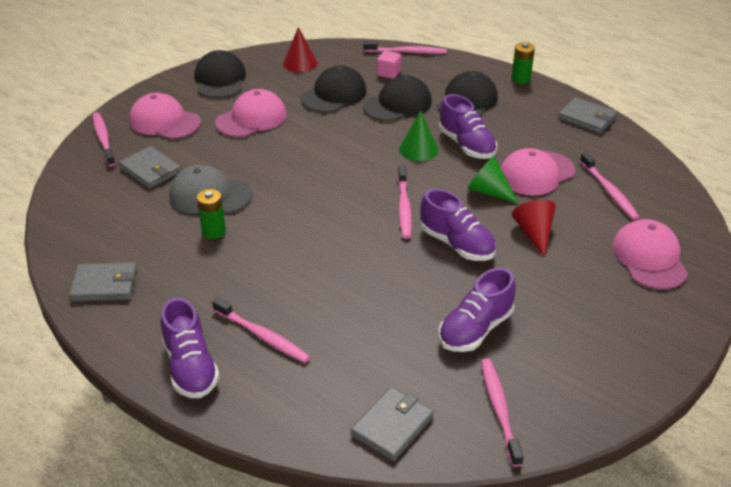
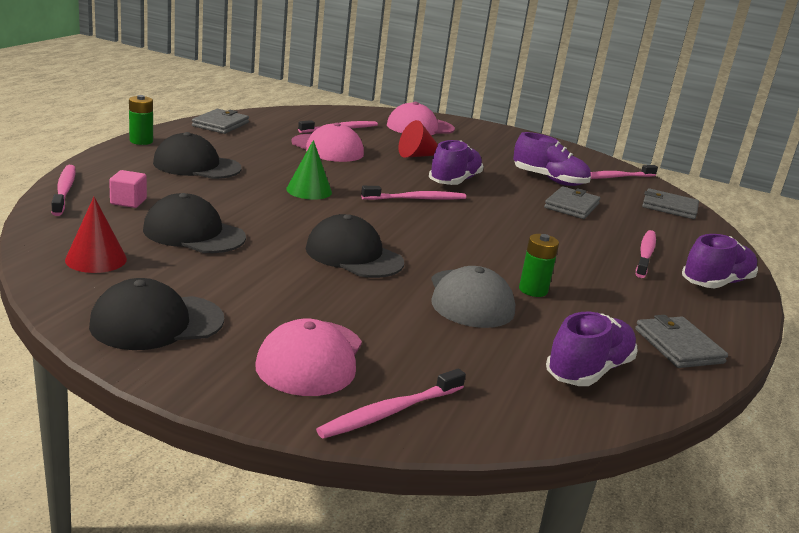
camera: 110 degrees left, 15 degrees down
(150, 170) = (446, 350): grey wallet -> grey wallet (572, 206)
(251, 118) = (276, 286): pink cap -> none
(398, 104) = (211, 198): black cap -> black cap (353, 255)
(466, 145) = (291, 170): purple shoe -> purple shoe (588, 370)
(488, 192) = (368, 166): green cone -> none

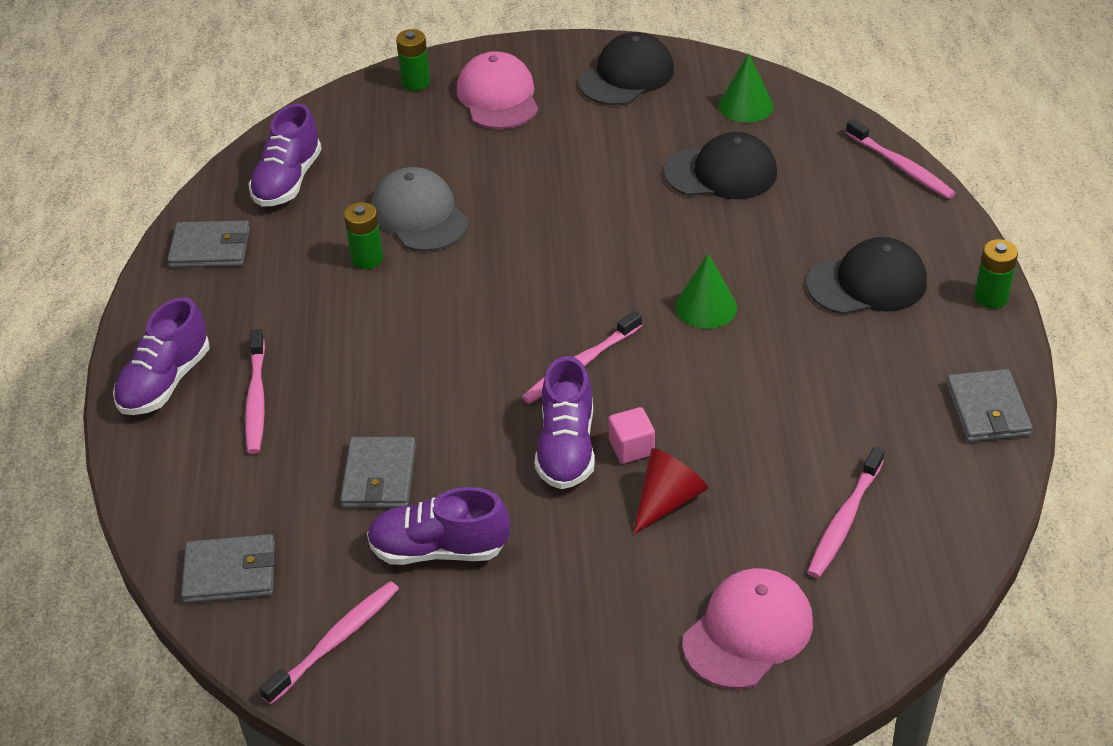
camera: 160 degrees right, 20 degrees up
(96, 259) = (745, 106): red cone -> green cone
(128, 202) = (830, 183): pink cube -> pink cube (631, 447)
(327, 148) = (793, 433): pink cap -> none
(353, 255) = (561, 219): black cap -> none
(389, 412) = (415, 82): pink toothbrush -> green battery
(678, 346) = (210, 248): grey wallet -> grey wallet turned 45 degrees counterclockwise

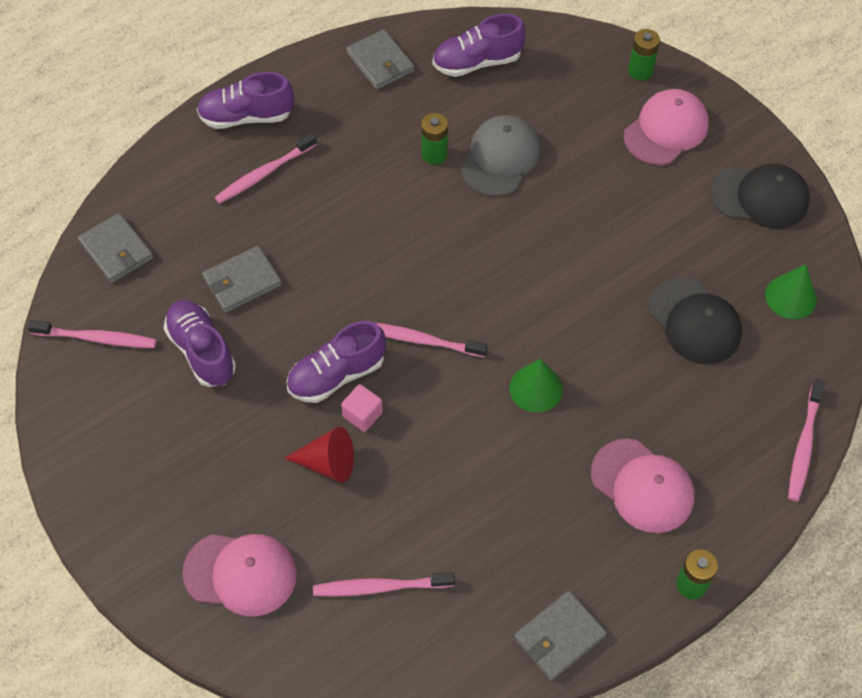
camera: 55 degrees right, 15 degrees up
(867, 283) = (642, 486): black cap -> pink cap

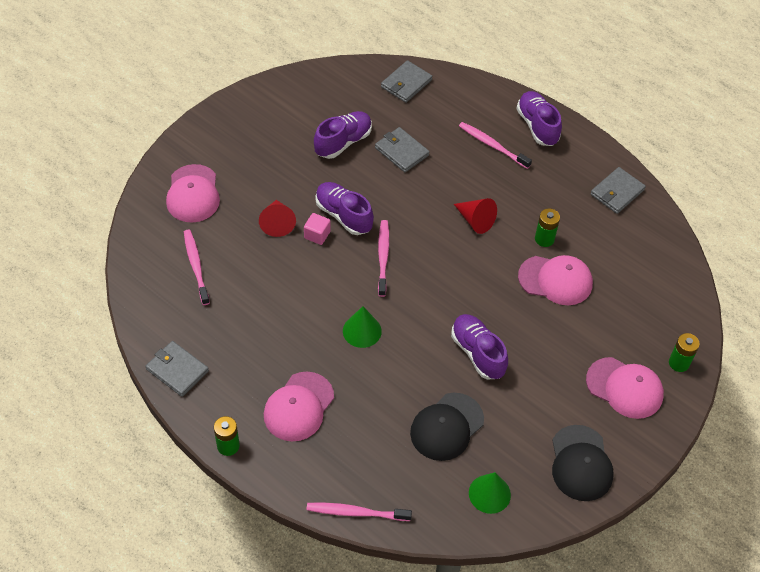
camera: 75 degrees right, 5 degrees down
(97, 338) = (338, 89): pink toothbrush -> none
(386, 221) = (475, 220): none -> red cone
(477, 62) = (642, 252): purple shoe -> purple shoe (477, 353)
(500, 158) = (555, 280): grey cap -> pink cap

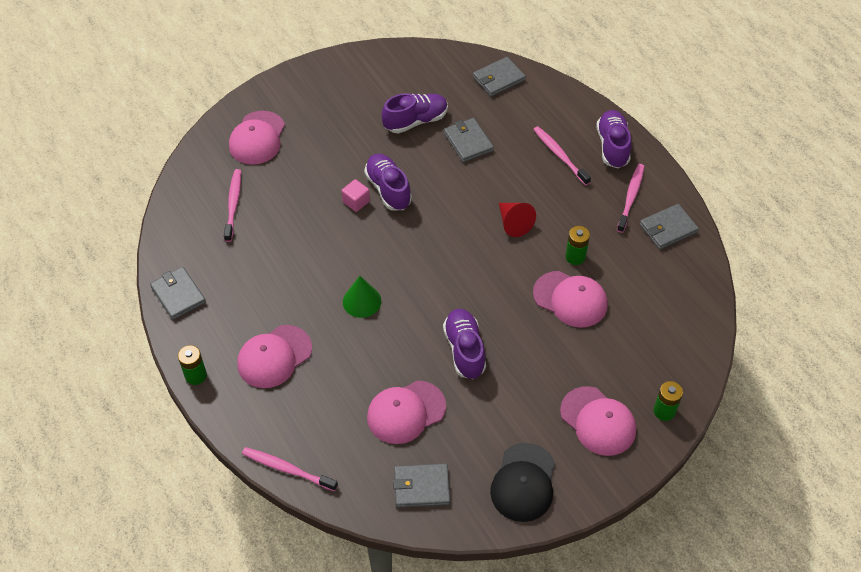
camera: 20 degrees right, 0 degrees up
(277, 223) = (323, 182): red cone -> none
(383, 257) = (410, 237): pink toothbrush -> pink toothbrush (631, 197)
(446, 427) = (406, 412): black cap -> pink cap
(489, 493) = (421, 487): green cone -> grey wallet

